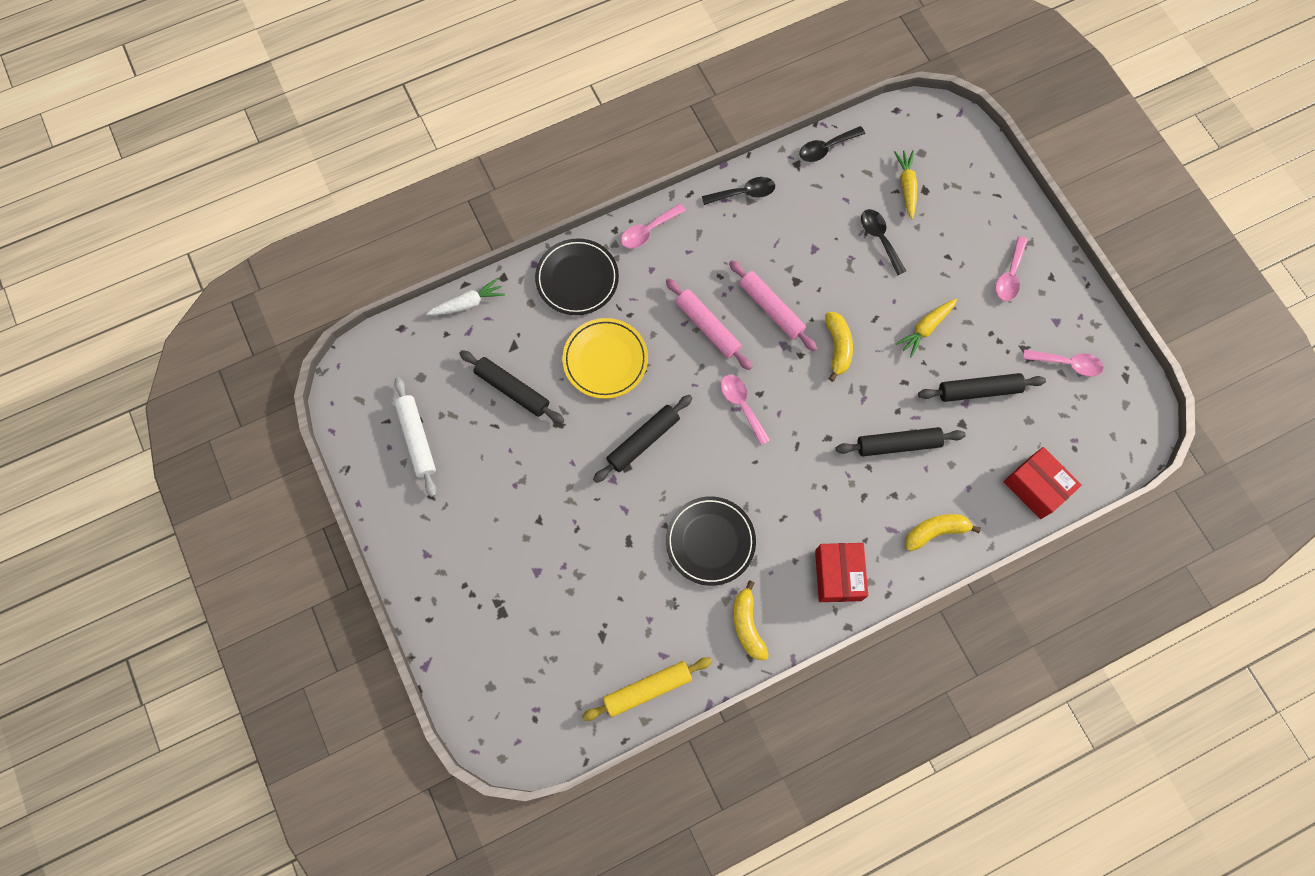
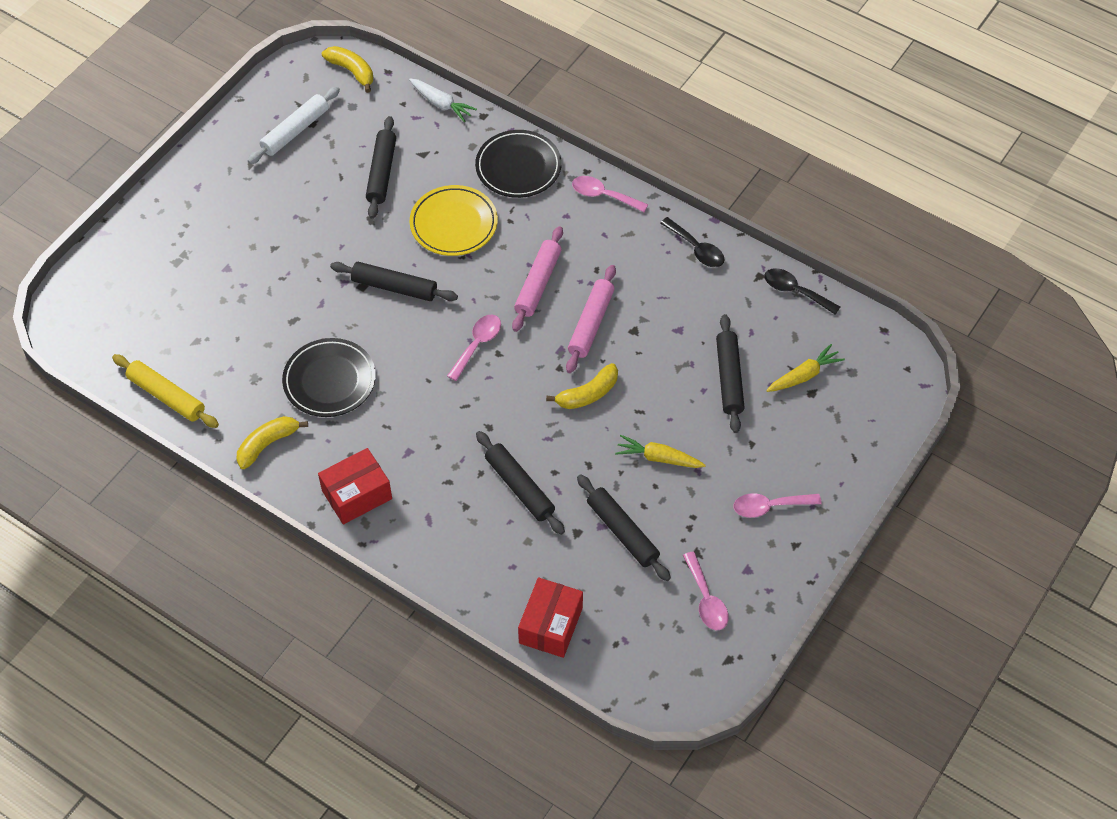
camera: 60 degrees right, 15 degrees down
(880, 239) = (729, 378): black spoon -> black rolling pin
(935, 532) = (449, 557): yellow banana -> yellow banana (352, 71)

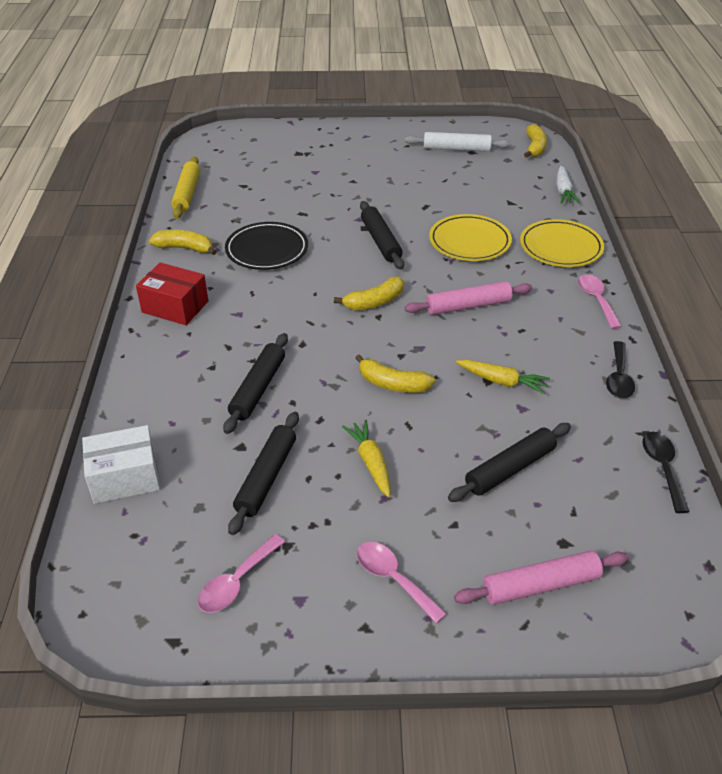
camera: 55 degrees right, 15 degrees down
(381, 172) = (470, 193): black rolling pin -> none
(477, 345) = (374, 302): pink spoon -> yellow banana
(518, 167) = (561, 247): black plate -> yellow plate
(550, 625) = (125, 477): red box -> white box
(591, 324) = (465, 352): pink rolling pin -> pink rolling pin (540, 585)
(804, 375) = (577, 525): yellow carrot -> yellow carrot (501, 381)

